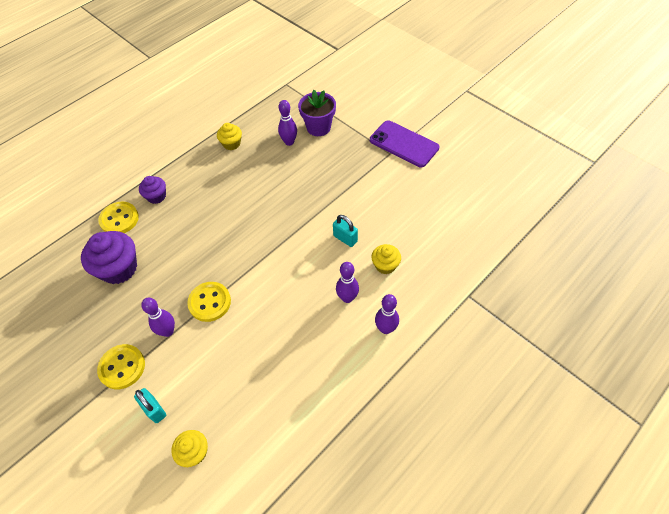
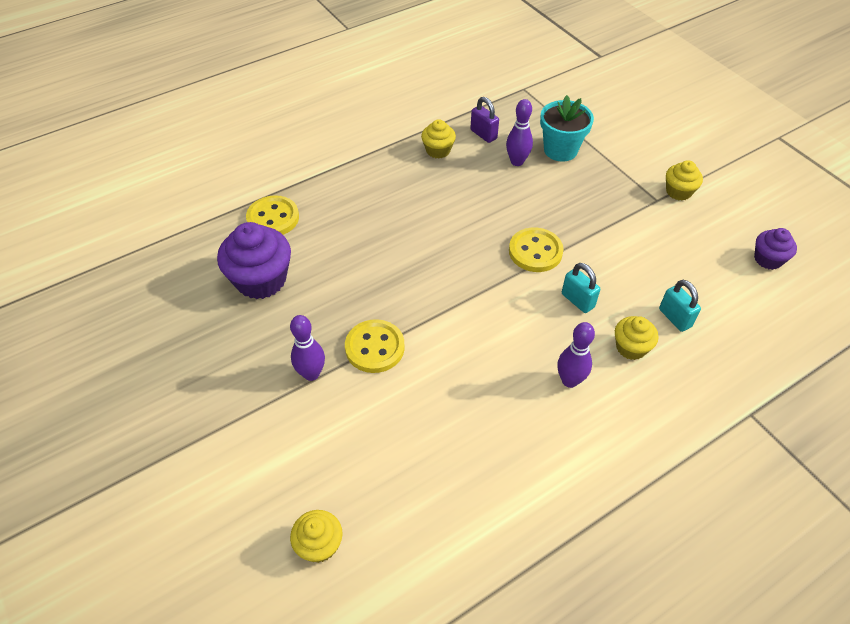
camera: 10 degrees right, 5 degrees down
(122, 367) = (241, 408): yellow button -> yellow button (535, 251)
(154, 409) = (275, 474): turquoise padlock -> turquoise padlock (675, 318)
(156, 196) = (327, 198): purple cupcake -> purple cupcake (768, 259)
(262, 125) = (483, 134): none -> purple padlock
(318, 127) = (560, 150): purple flower pot -> turquoise flower pot
(385, 328) = (620, 434): purple bowling pin -> none
(403, 144) = (678, 191): purple phone -> yellow cupcake

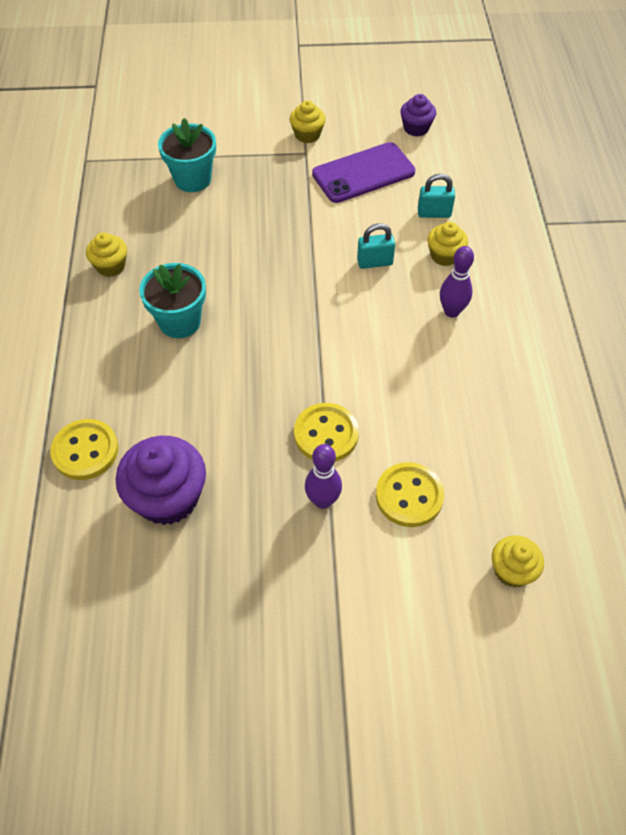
camera: 60 degrees left, 5 degrees up
(417, 211) = (179, 321): none -> turquoise flower pot
(483, 134) = (121, 221): purple padlock -> none
(517, 162) = (180, 216): purple bowling pin -> none
(535, 251) = (300, 261): yellow button -> yellow button (409, 496)
(672, 247) = (363, 173): none -> purple phone

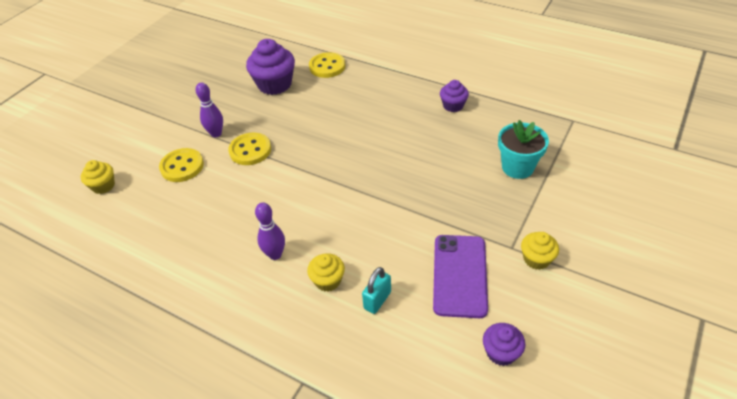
camera: 125 degrees right, 10 degrees down
(111, 266) = (453, 106): yellow cupcake -> purple cupcake
(179, 321) = (383, 120): turquoise flower pot -> none
(374, 262) = (355, 233): turquoise padlock -> none

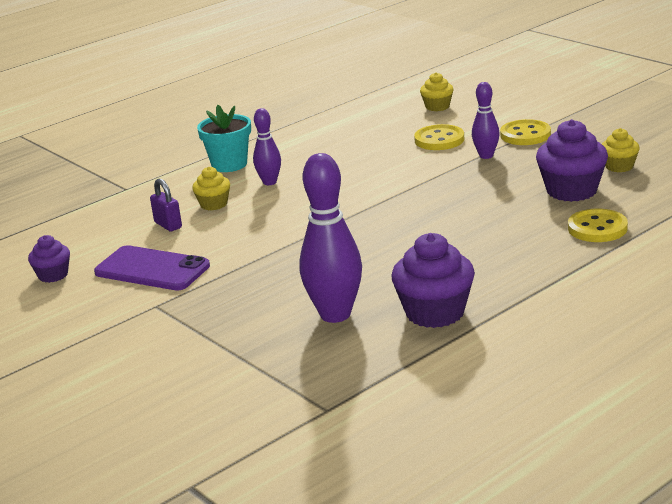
camera: 110 degrees right, 20 degrees down
(250, 150) = (440, 173): yellow button -> yellow button (525, 135)
(377, 300) = (168, 225): turquoise padlock -> purple padlock
(453, 106) = (435, 313): purple cupcake -> purple cupcake, size x1.78
(476, 146) = (335, 315): none -> purple bowling pin
(517, 167) = (270, 337): turquoise flower pot -> turquoise flower pot (229, 164)
(536, 259) = (126, 317): yellow cupcake -> yellow cupcake (619, 166)

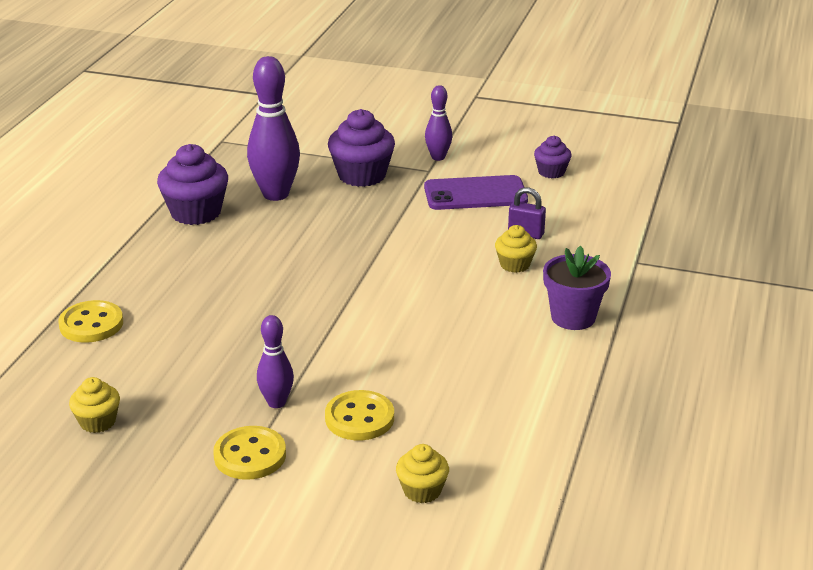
camera: 145 degrees right, 5 degrees up
(229, 164) = (573, 317): turquoise flower pot -> purple flower pot
(269, 182) = (493, 304): purple bowling pin -> purple bowling pin (438, 157)
(571, 190) = (140, 369): purple cupcake -> purple cupcake (362, 175)

